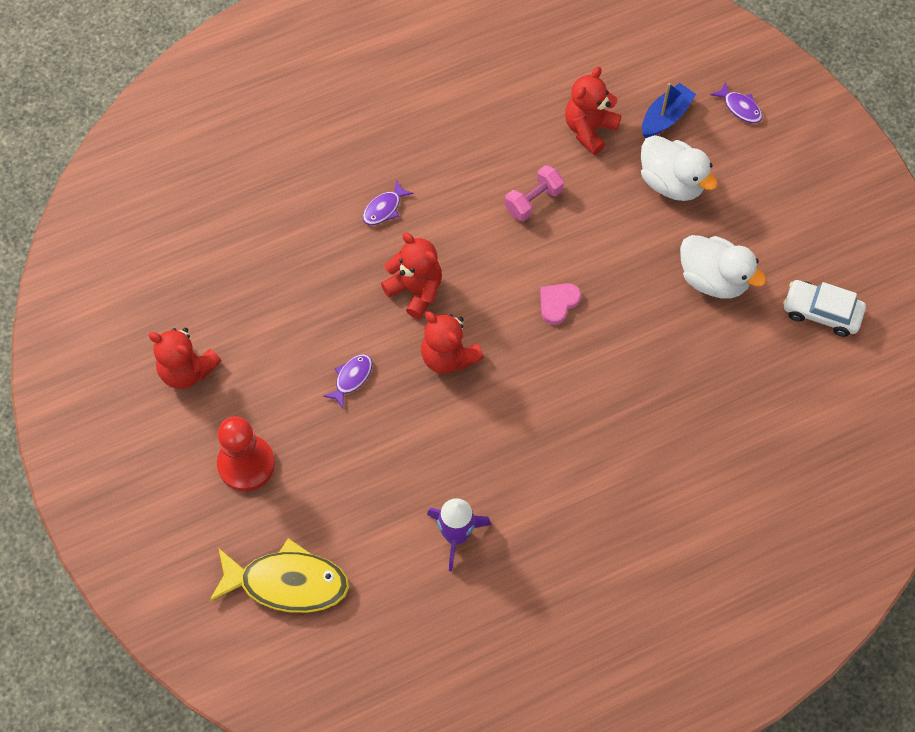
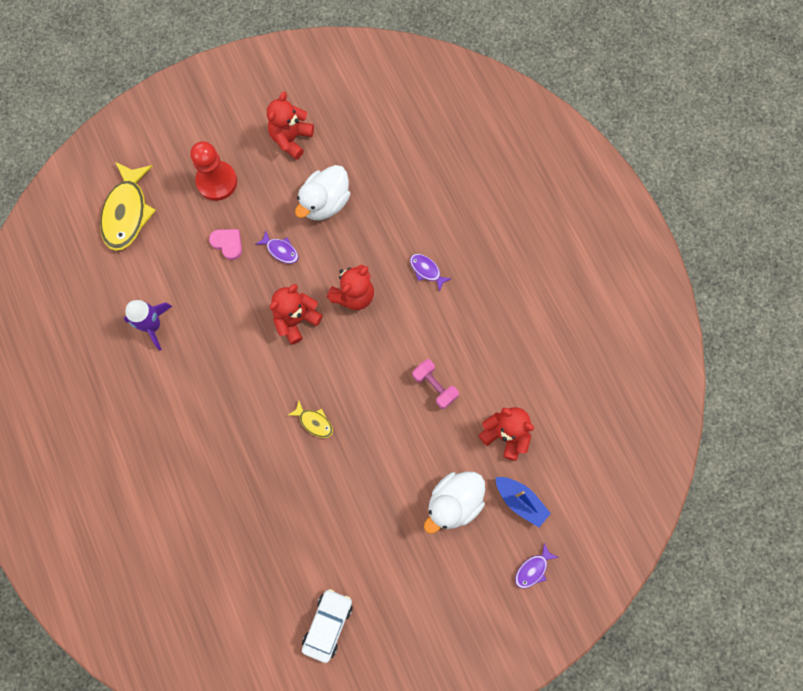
camera: 90 degrees right, 10 degrees up
(558, 303) = (340, 404): pink heart -> pink heart (228, 244)
(582, 332) = (314, 422): none -> yellow fish
(713, 279) = (360, 532): white duck -> white duck (325, 203)

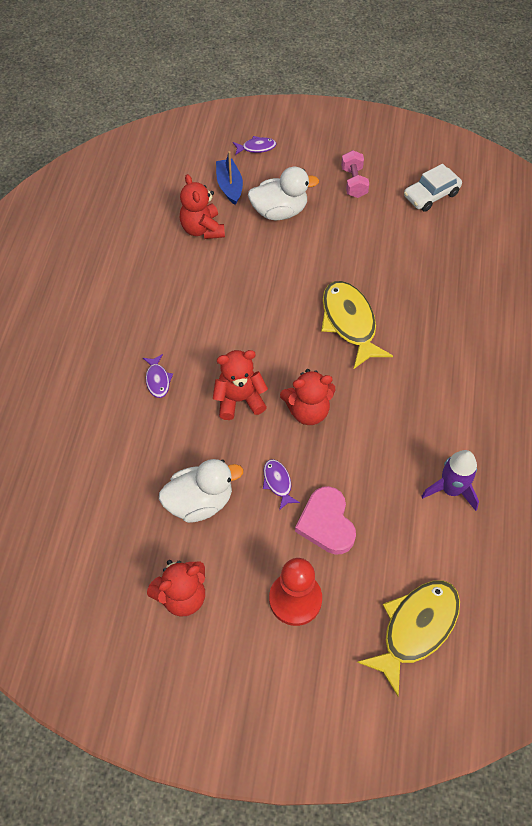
camera: 145 degrees left, 15 degrees down
(228, 244) = (326, 523): pink heart -> pink heart, size x1.56
(314, 422) = (350, 323): yellow fish -> yellow fish, size x2.10
(434, 386) = (229, 290): pink dumbbell -> pink dumbbell (354, 182)

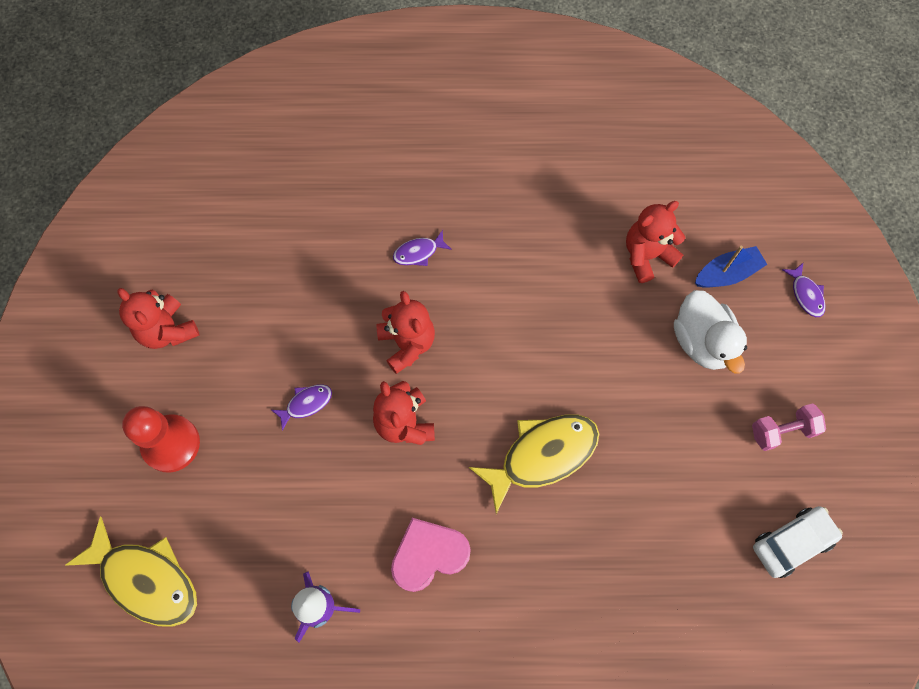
camera: 80 degrees right, 10 degrees up
(200, 501) = (274, 326): white duck -> none
(326, 523) = (262, 464): pink heart -> pink heart (428, 555)
(431, 195) = (792, 543): white car -> white car turned 105 degrees clockwise

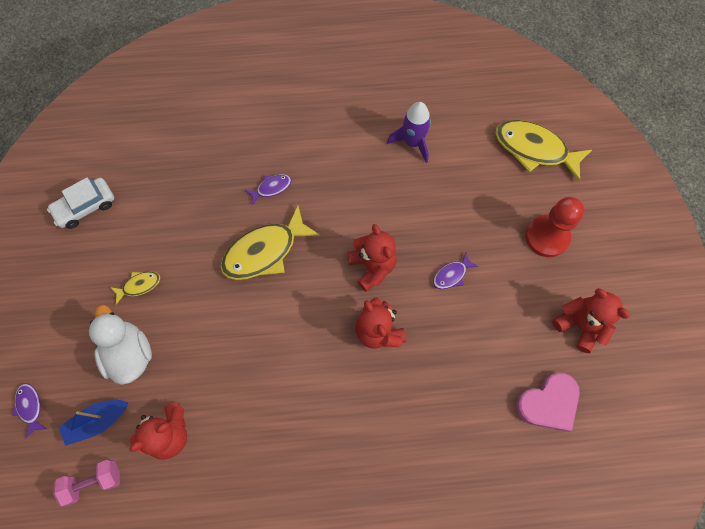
camera: 175 degrees right, 0 degrees up
(418, 252) = (379, 418): purple fish -> purple fish (271, 188)
(428, 555) = (344, 179): pink heart -> pink heart (548, 403)
(701, 423) = (139, 285): none -> yellow fish
(782, 431) = (76, 285): pink dumbbell -> pink dumbbell (94, 482)

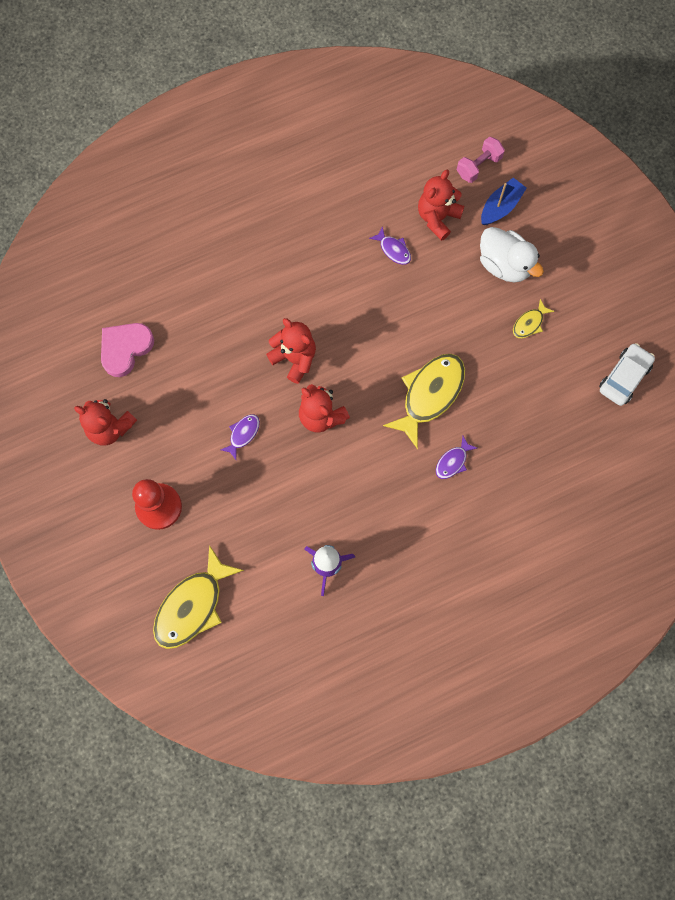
camera: 160 degrees right, 5 degrees up
(30, 407) = (562, 198): purple fish -> purple fish (393, 249)
(534, 149) = (193, 605): yellow fish -> yellow fish turned 120 degrees clockwise

